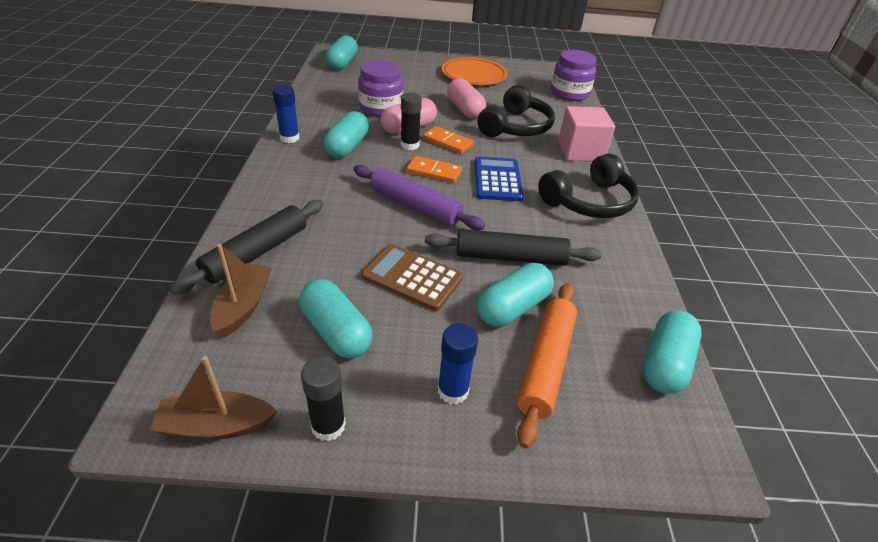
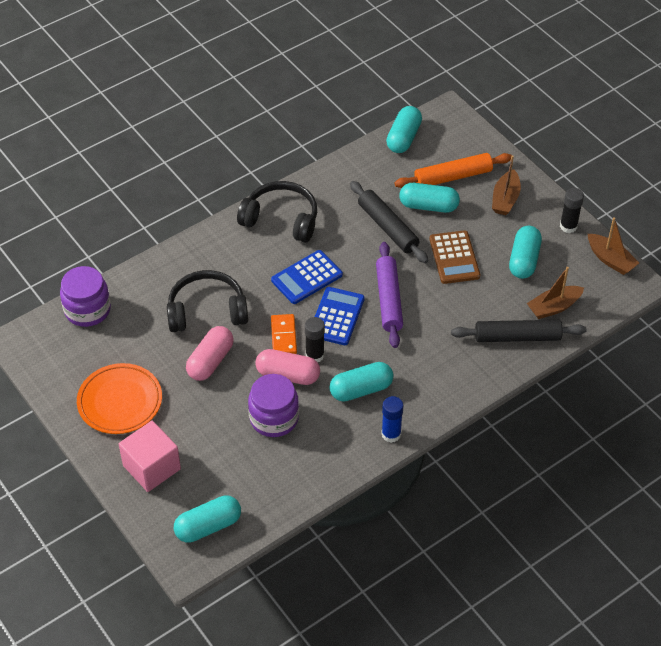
camera: 125 degrees left, 10 degrees up
(434, 172) = (337, 316): orange domino -> blue calculator
(453, 391) = (505, 199): blue glue stick -> brown boat
(580, 151) = (208, 253): pink cube -> pink cube (152, 467)
(665, 364) = (403, 138): turquoise capsule -> turquoise capsule turned 60 degrees counterclockwise

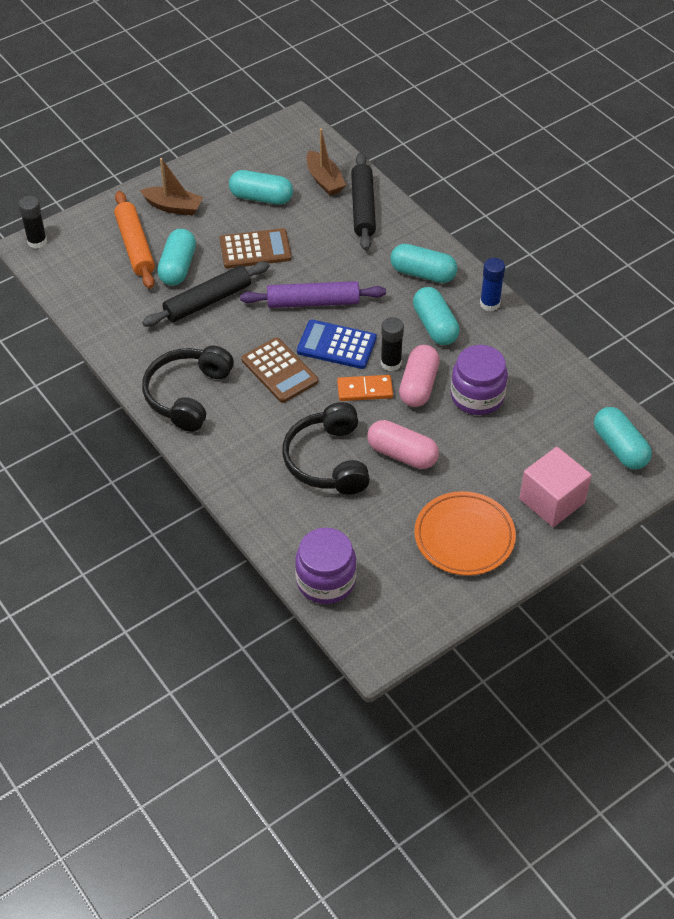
camera: 90 degrees left, 0 degrees up
(306, 277) = (279, 371): blue calculator -> brown calculator
(403, 138) = (67, 285): turquoise capsule -> turquoise capsule (423, 273)
(568, 226) = (216, 163): black glue stick -> black glue stick (37, 241)
(610, 260) = (263, 137): brown boat -> none

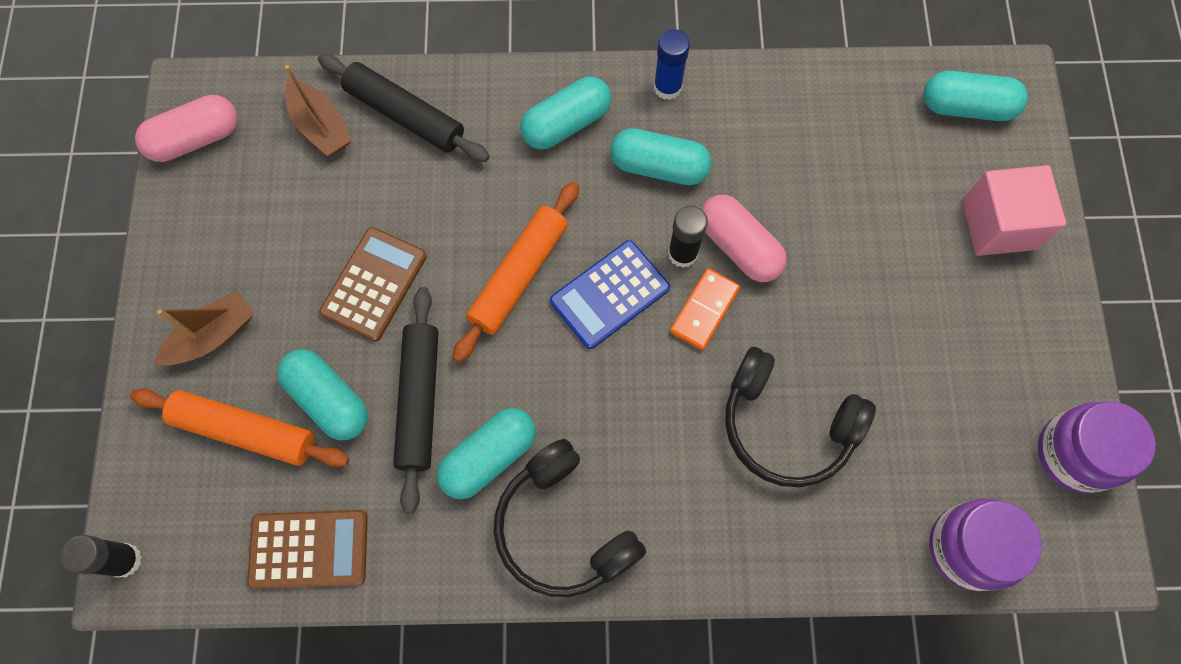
camera: 55 degrees left, 20 degrees up
(261, 197) = (288, 218): turquoise capsule -> turquoise capsule (489, 457)
(279, 371) = (603, 388): brown calculator -> brown calculator (309, 549)
(313, 302) = (518, 275): purple rolling pin -> orange rolling pin
(324, 180) = (320, 126): brown boat -> brown boat turned 45 degrees clockwise
(402, 454) = (831, 335): pink capsule -> pink capsule (195, 139)
(464, 537) = (994, 349): orange plate -> none
(477, 396) = (798, 196): purple jar -> purple jar (1075, 453)

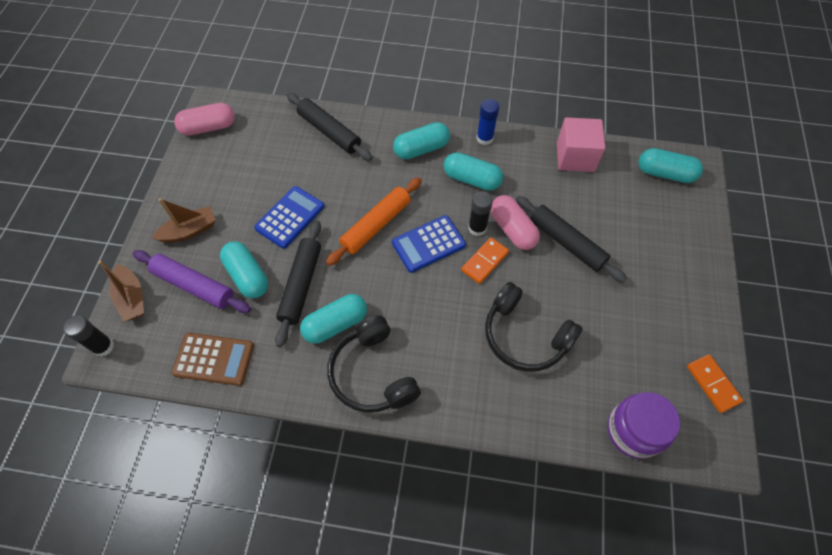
camera: 10 degrees right, 10 degrees down
(245, 431) = (194, 285): orange rolling pin -> purple rolling pin
(320, 126) = (280, 131): brown boat -> brown boat (132, 298)
(374, 284) = (290, 217): brown calculator -> blue calculator
(827, 256) = (566, 243): none -> black rolling pin
(998, 224) = (677, 241): pink cube -> pink cube (575, 157)
(1075, 453) = (712, 384): purple jar -> orange domino

